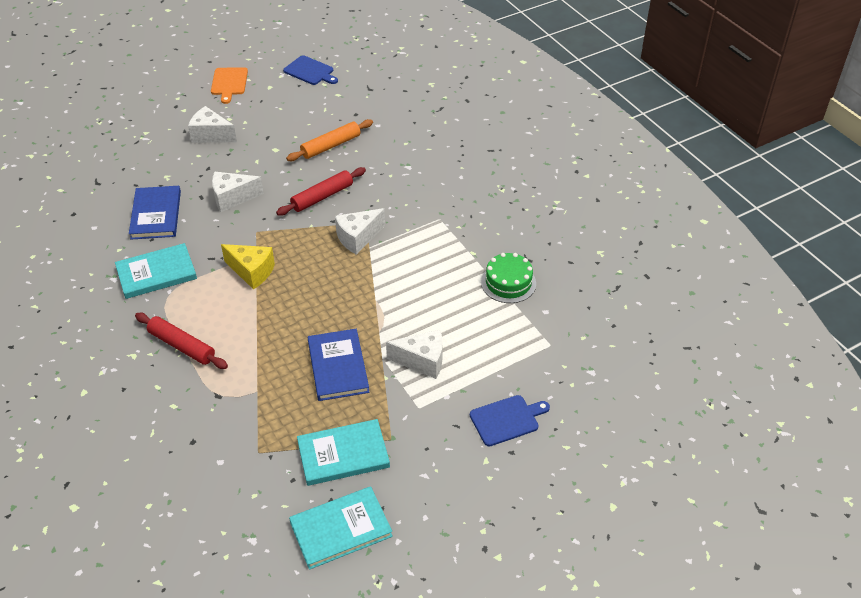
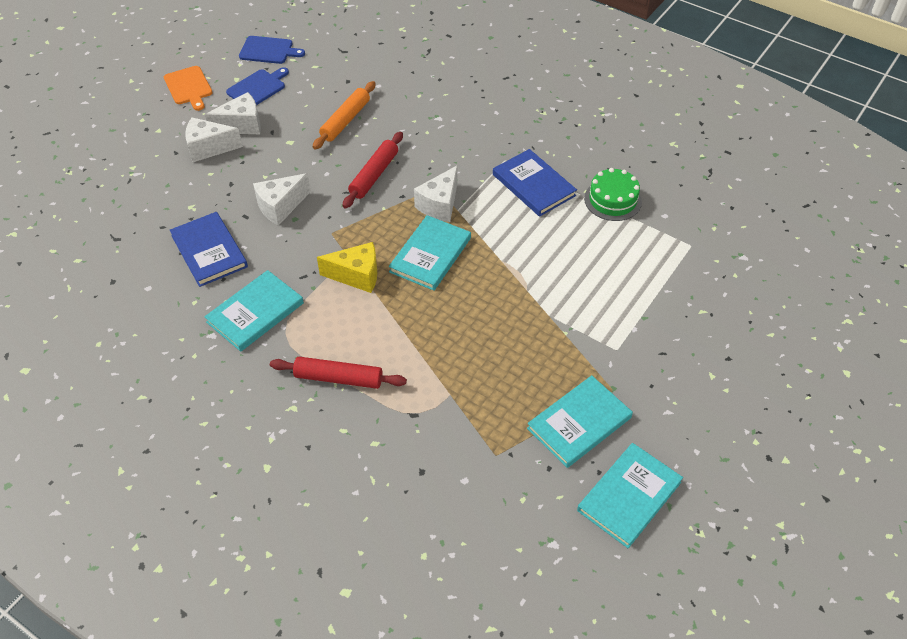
camera: 25 degrees left, 5 degrees up
(321, 276) = (430, 255): none -> turquoise book
(338, 367) = (512, 339): blue book -> blue book (533, 185)
(422, 361) = (588, 303): white cheese -> white cheese (242, 125)
(507, 420) = (703, 330): blue cutting board -> blue cutting board (258, 88)

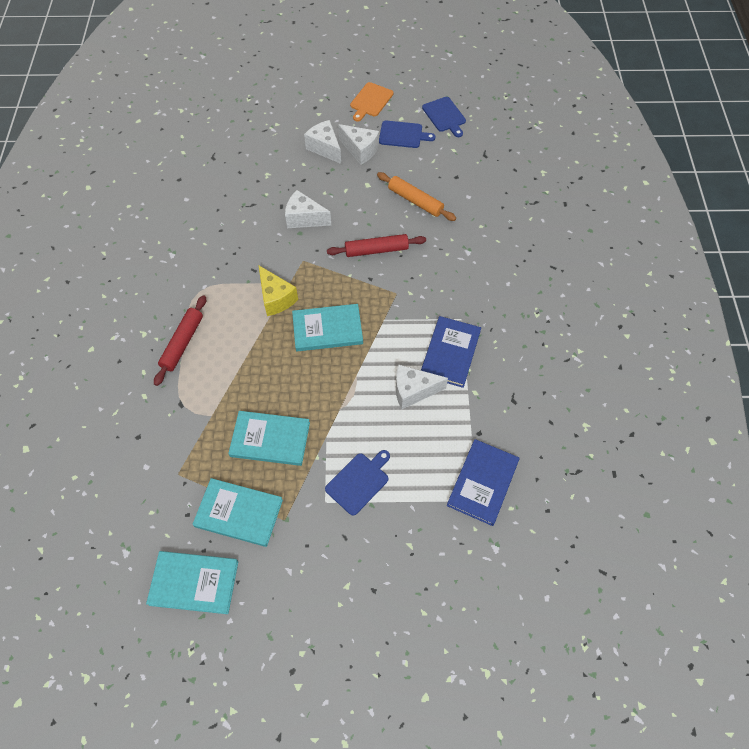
camera: 55 degrees right, 10 degrees up
(209, 251) = (237, 208): blue book -> blue book (483, 483)
(255, 313) = (205, 265): turquoise book -> turquoise book (270, 439)
(338, 378) = (183, 343): red rolling pin -> red rolling pin turned 45 degrees clockwise
(345, 121) = (415, 201): orange rolling pin -> orange rolling pin turned 45 degrees clockwise
(439, 205) = (380, 306): white cheese -> white cheese (413, 391)
(612, 200) = (480, 416): green cake -> none
(614, 314) = (359, 482): none -> blue cutting board

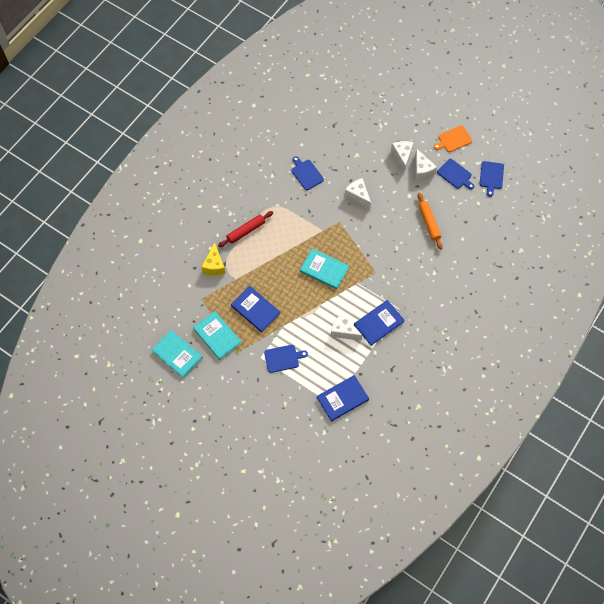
camera: 35 degrees right, 5 degrees up
(217, 228) = (306, 174): none -> blue cutting board
(270, 439) = (255, 310): turquoise book -> blue book
(276, 298) = (309, 235): yellow cheese -> yellow cheese (214, 265)
(376, 250) = (384, 240): red rolling pin -> none

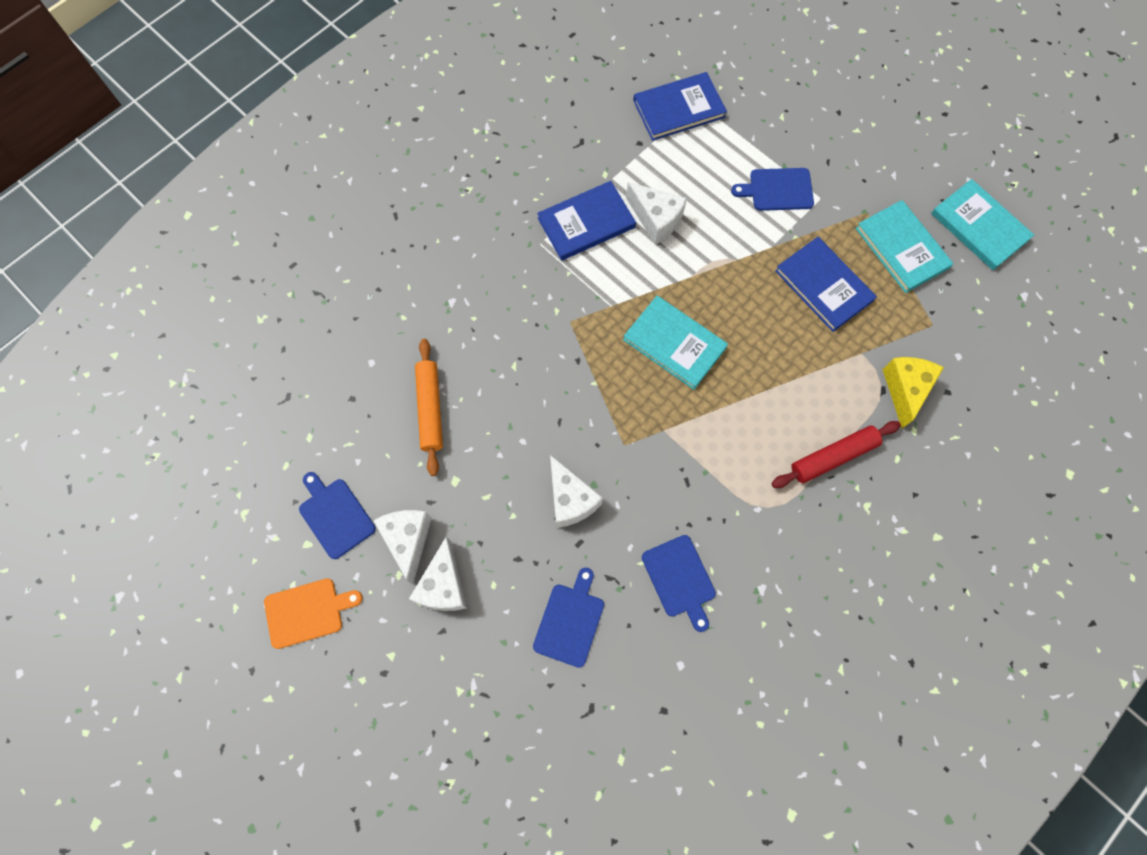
camera: 170 degrees left, 5 degrees up
(491, 176) = (256, 496): blue cutting board -> blue cutting board (570, 621)

